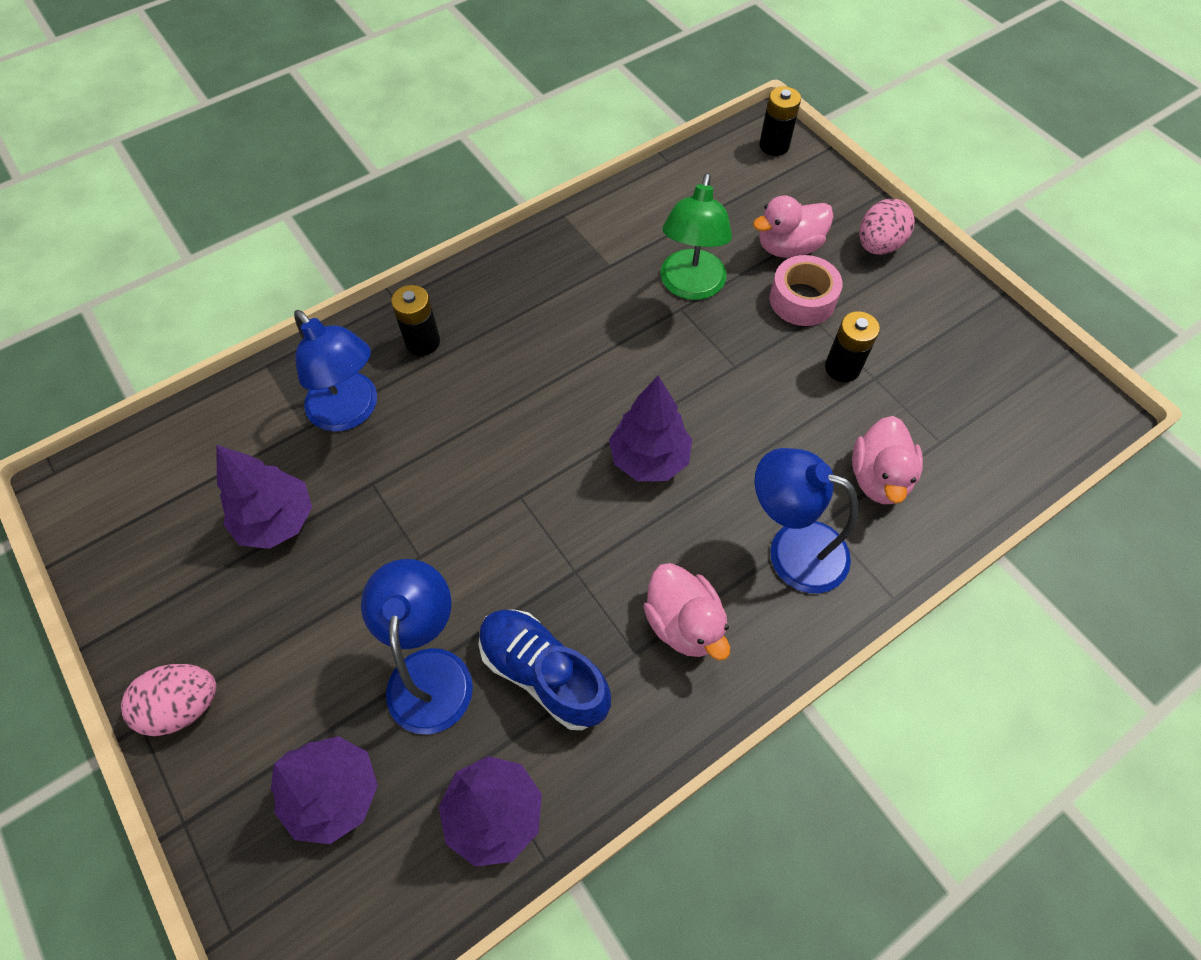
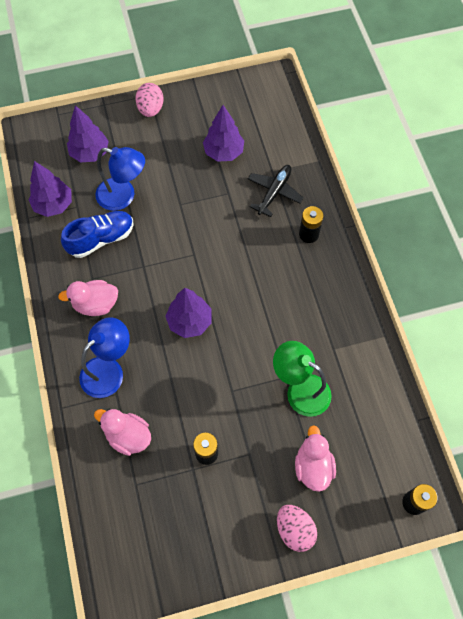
camera: 110 degrees right, 5 degrees up
(350, 412) = (274, 192): blue lamp -> black plane
(802, 300) = (266, 454): pink tape -> none

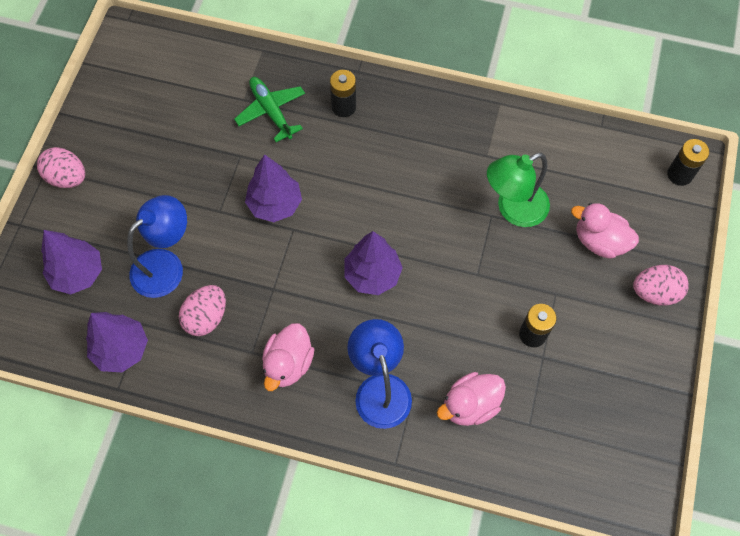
camera: 60 degrees left, 0 degrees up
(101, 239) = (206, 317): blue shoe -> pink egg
(223, 152) = (184, 133): purple tree -> purple tree (275, 204)
(274, 192) = (271, 111): black plane -> green plane

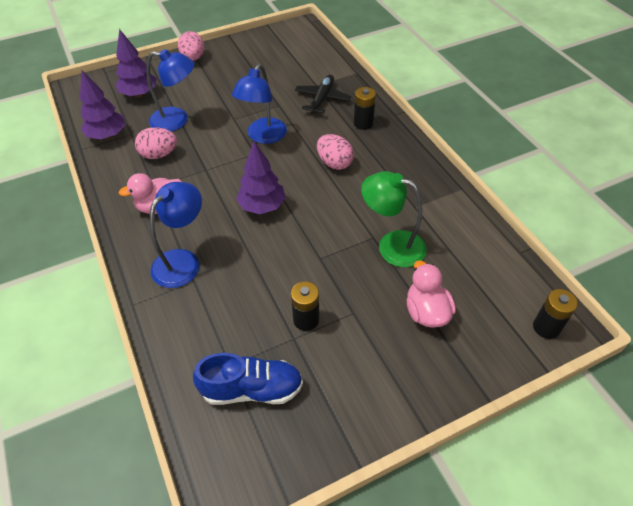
camera: 50 degrees right, 15 degrees down
(271, 111) = (322, 99): green plane -> black plane
(275, 204) = (263, 136): purple tree -> blue lamp
(470, 405) = (214, 318): pink duck -> none
(565, 423) = (252, 389): none -> blue shoe
(655, 292) = (425, 378): pink egg -> pink egg (334, 163)

